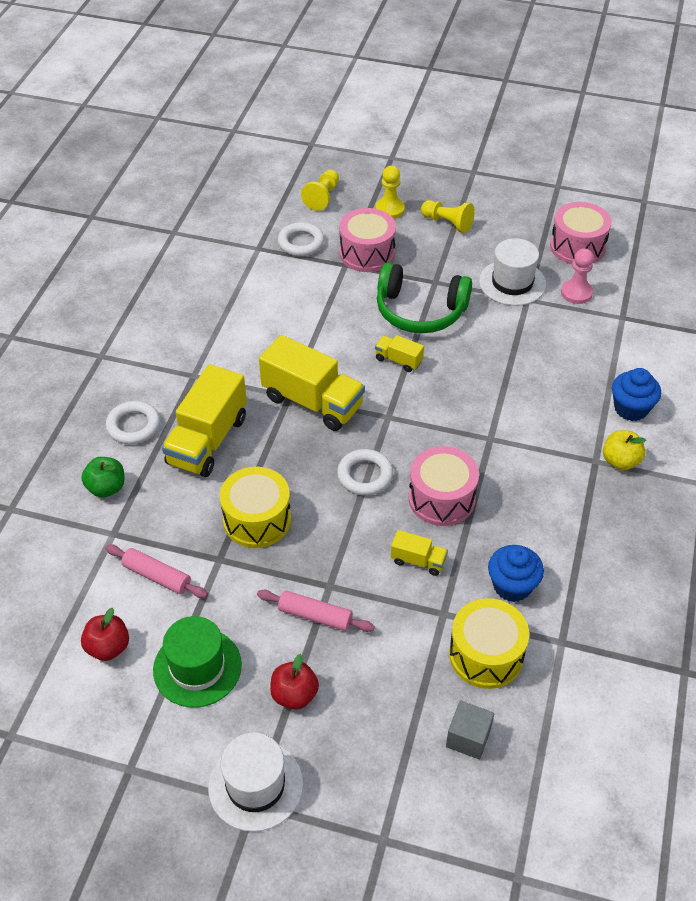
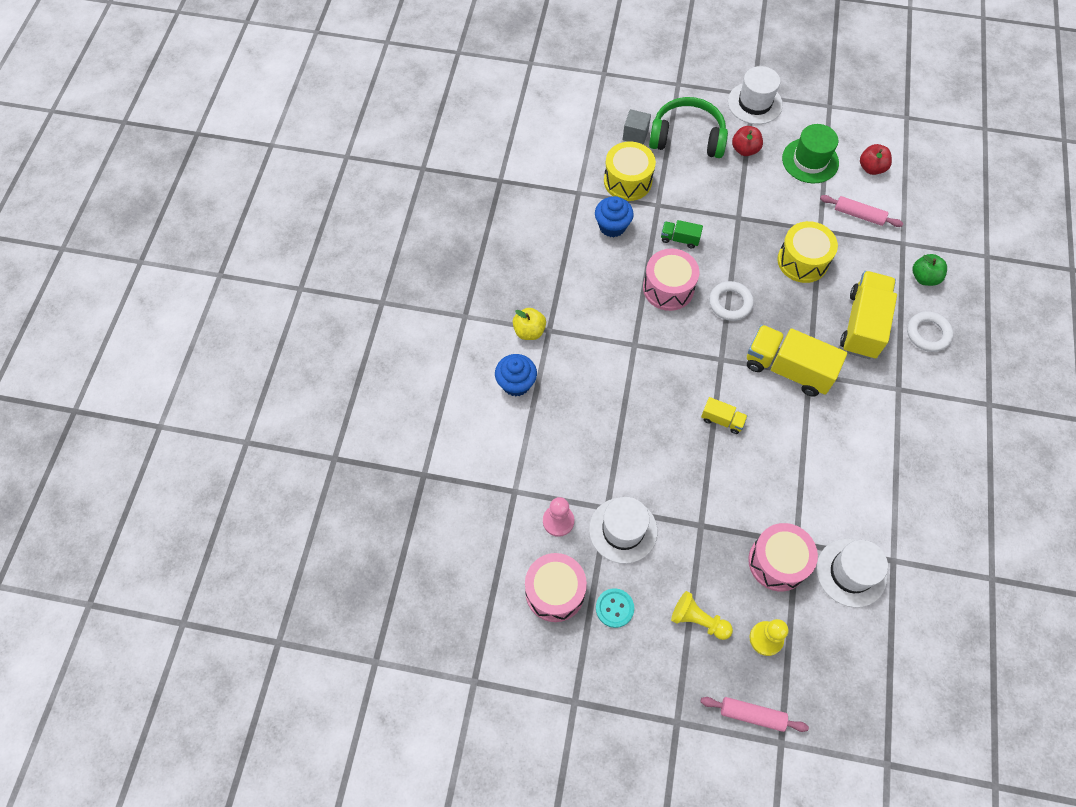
camera: 175 degrees right, 15 degrees up
(301, 243) = (851, 572): white ring -> white hat
(315, 616) = (743, 197): pink rolling pin -> pink rolling pin (752, 715)
(322, 197) = (847, 655): yellow pawn -> none
(418, 561) = (679, 239): yellow truck -> green truck
(420, 311) = (711, 483): green headphones -> green headphones (687, 137)
(522, 234) = (614, 608): none -> turquoise button

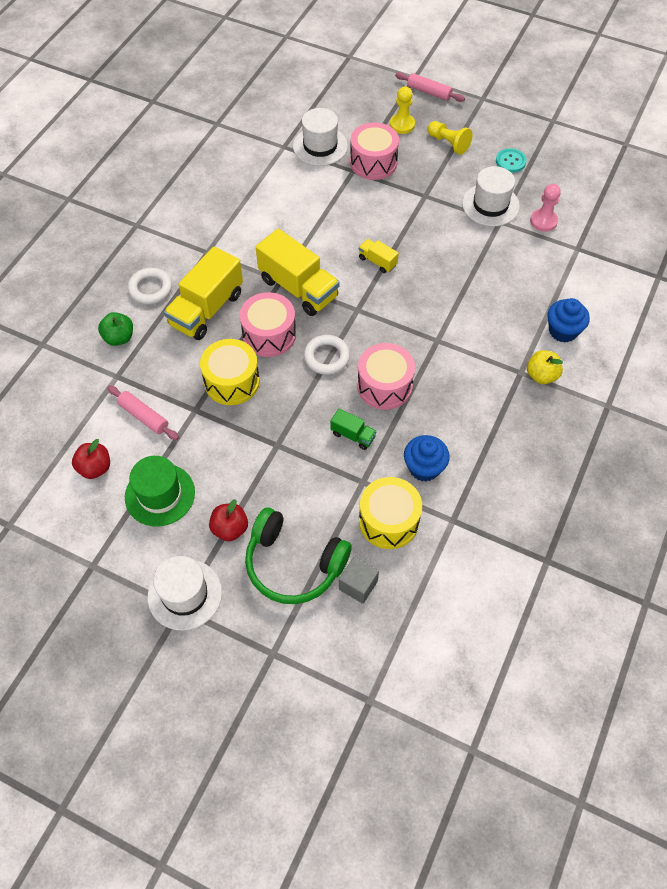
camera: 165 degrees left, 5 degrees down
(555, 592) = (555, 179): pink drum -> pink drum (269, 335)

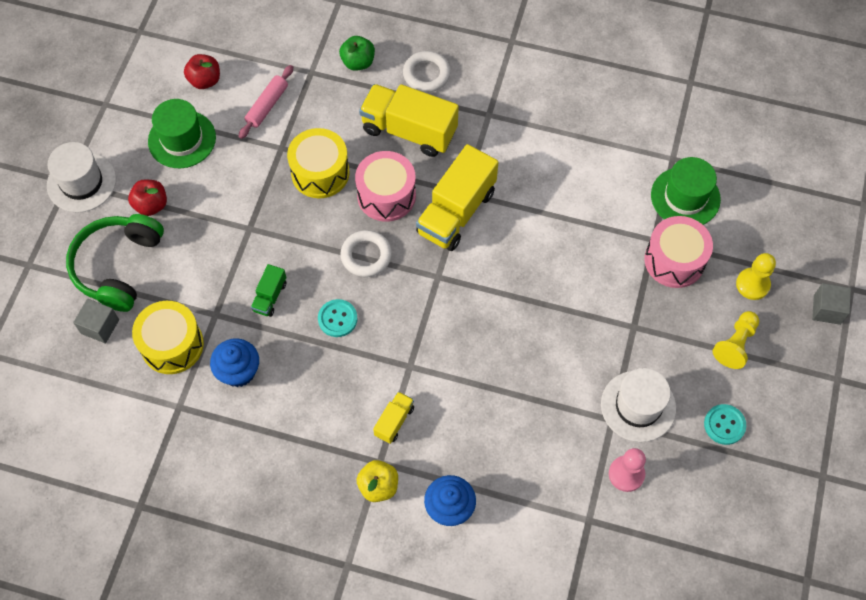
camera: 80 degrees right, 5 degrees up
(320, 146) = (685, 197): white hat -> green hat
(377, 261) = (513, 287): yellow truck -> yellow truck (394, 421)
(384, 386) = (337, 319): pink drum -> turquoise button
(429, 92) = (827, 309): pink rolling pin -> grey cube

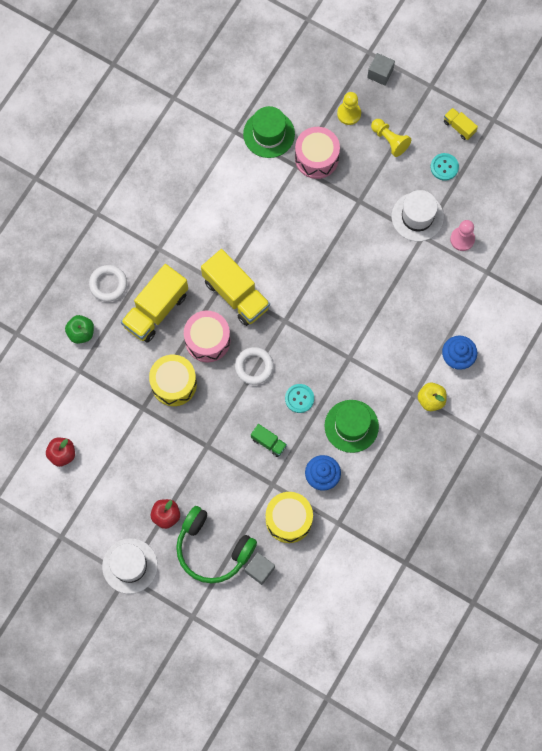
camera: 75 degrees left, 10 degrees up
(182, 139) = (113, 482): green hat -> green hat (351, 426)
(267, 106) = (101, 411): pink rolling pin -> none
(394, 421) = (387, 378): yellow truck -> yellow truck (459, 127)

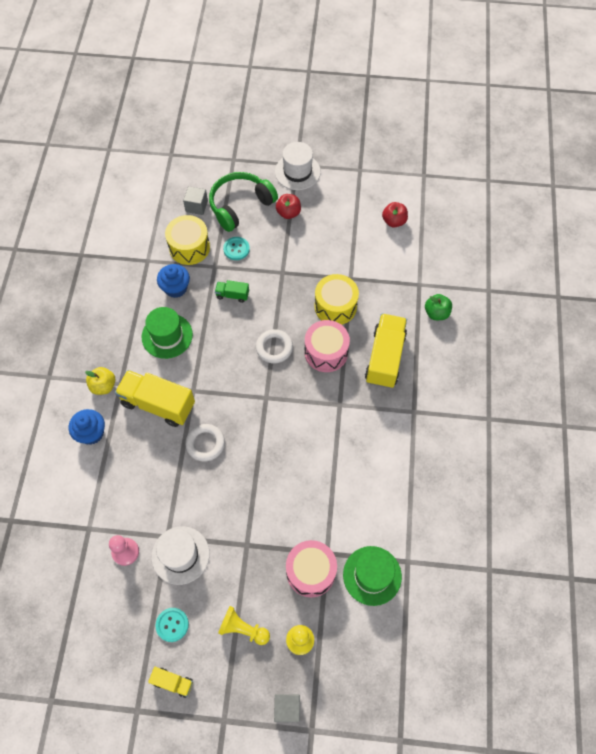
camera: 155 degrees right, 10 degrees down
(108, 284) = (439, 361): white ring -> white ring (205, 444)
(212, 549) = (240, 205): green headphones -> green headphones turned 45 degrees counterclockwise
(236, 294) = (322, 401): yellow truck -> yellow truck (158, 404)
(299, 398) = (222, 339): turquoise button -> turquoise button (236, 249)

